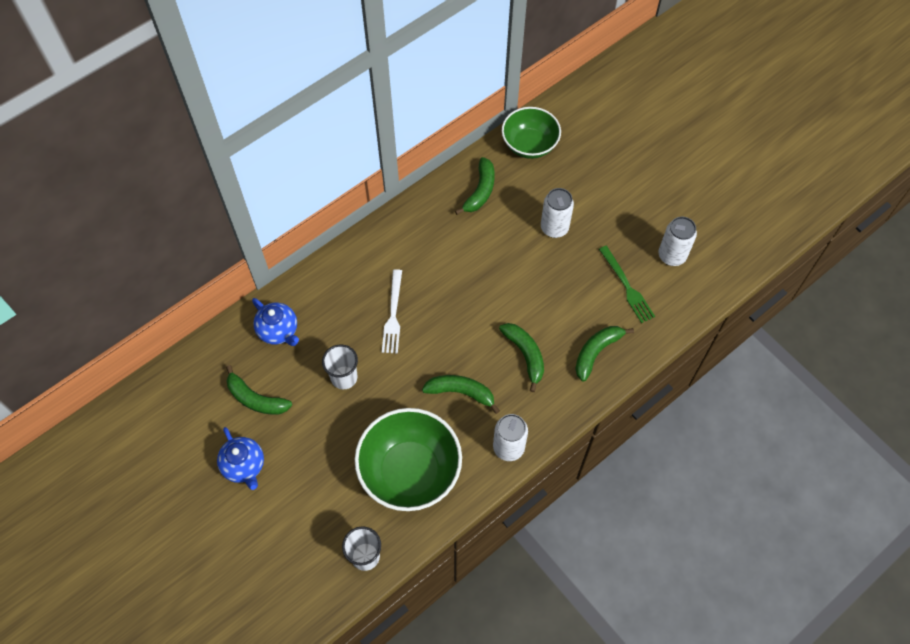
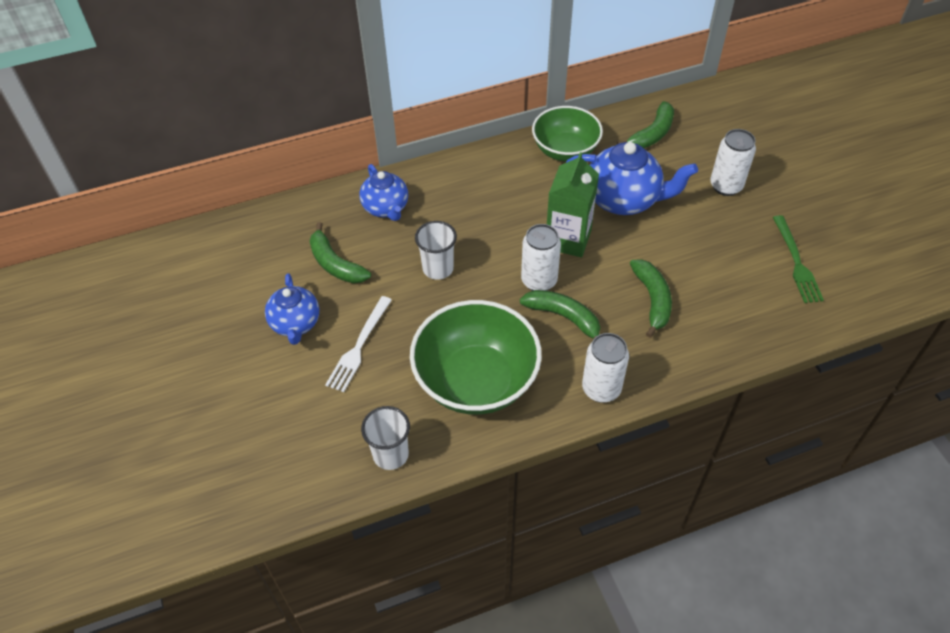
camera: 20 degrees right, 10 degrees down
(393, 315) = (514, 223): white fork -> white fork (359, 346)
(442, 317) = (568, 239): none -> green carton
(475, 265) = (623, 200): none -> blue teapot
(529, 145) = (721, 105): green bowl -> green bowl (565, 150)
(596, 352) = (740, 319): green banana -> none
(672, 256) = (861, 245): white can -> white can (539, 281)

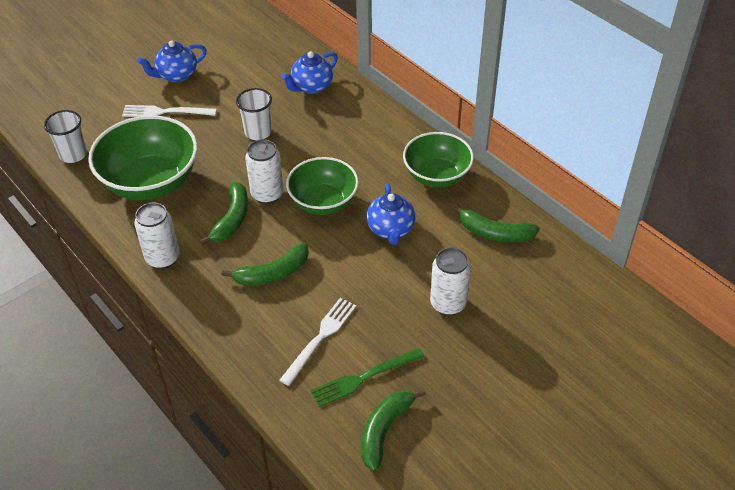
camera: 70 degrees right, 5 degrees down
(335, 264) = (241, 77): green banana -> green banana (384, 430)
(568, 239) = (323, 202): green carton -> green bowl
(623, 200) = (391, 229): blue teapot -> blue teapot, size x0.64
(744, 282) = (320, 338): none -> white fork

